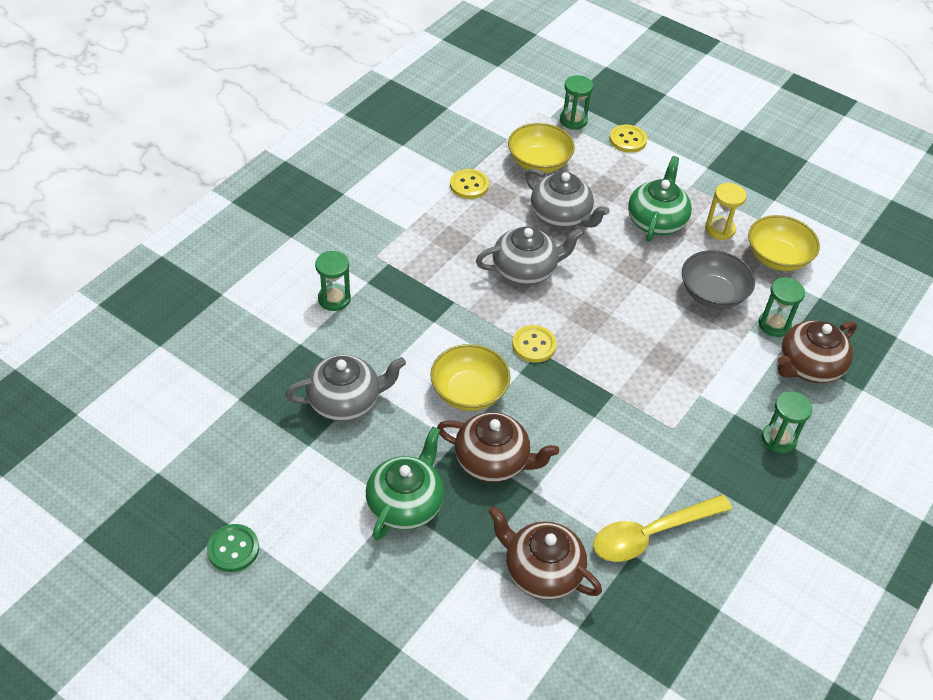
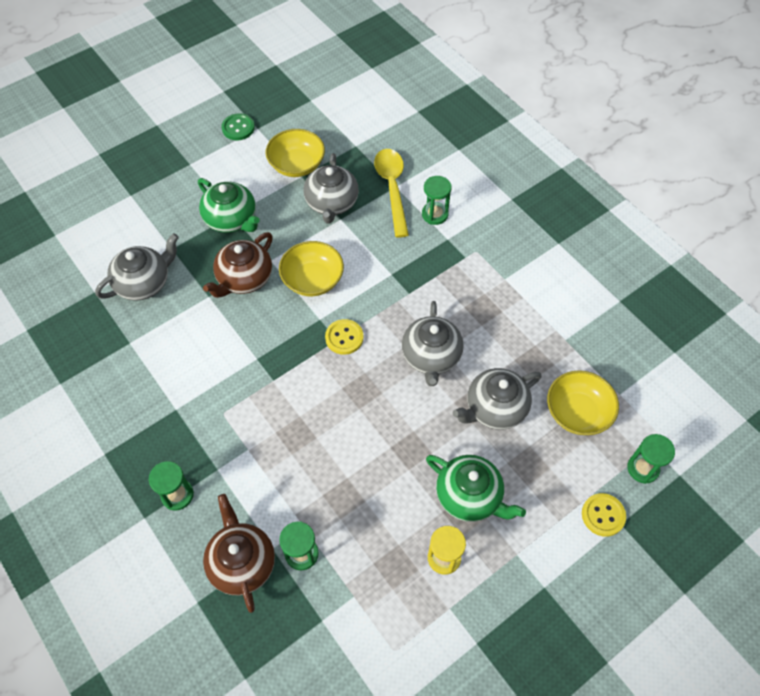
camera: 110 degrees right, 10 degrees up
(469, 185) = (553, 341): yellow button -> none
(541, 571) = (144, 283): brown teapot -> grey teapot
(650, 534) = (138, 360): yellow spoon -> yellow spoon (392, 188)
(712, 294) = (358, 511): grey bowl -> none
(777, 257) = (388, 602): yellow bowl -> yellow bowl (297, 165)

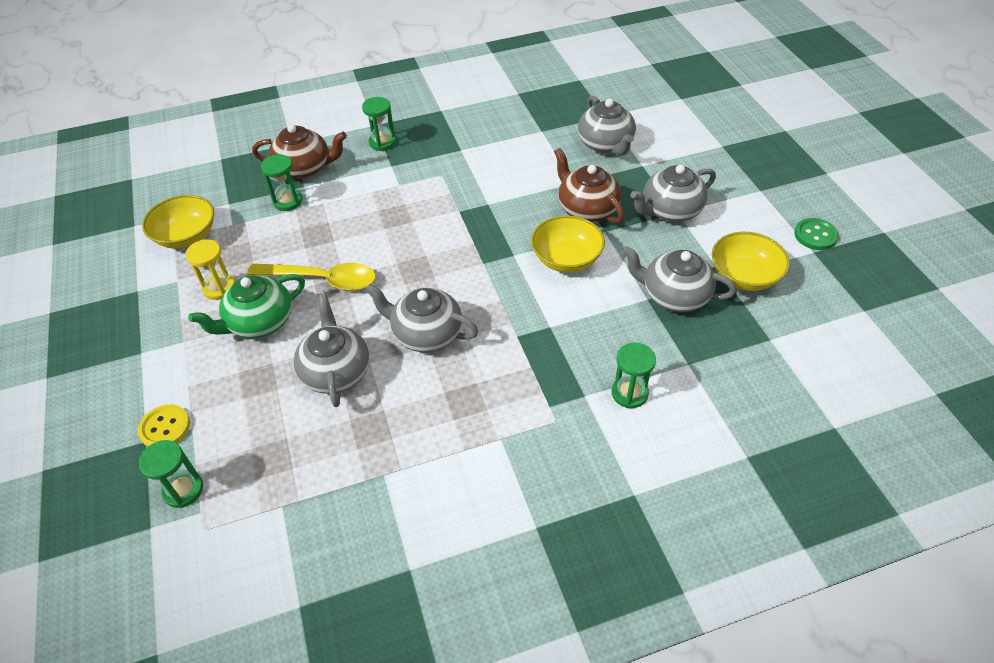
camera: 110 degrees right, 10 degrees down
(231, 219) = (670, 211): green teapot -> grey teapot
(344, 337) = (482, 269): yellow button -> none
(392, 188) = (686, 359): yellow spoon -> yellow spoon (323, 280)
(577, 412) = (286, 450): yellow bowl -> yellow bowl (186, 236)

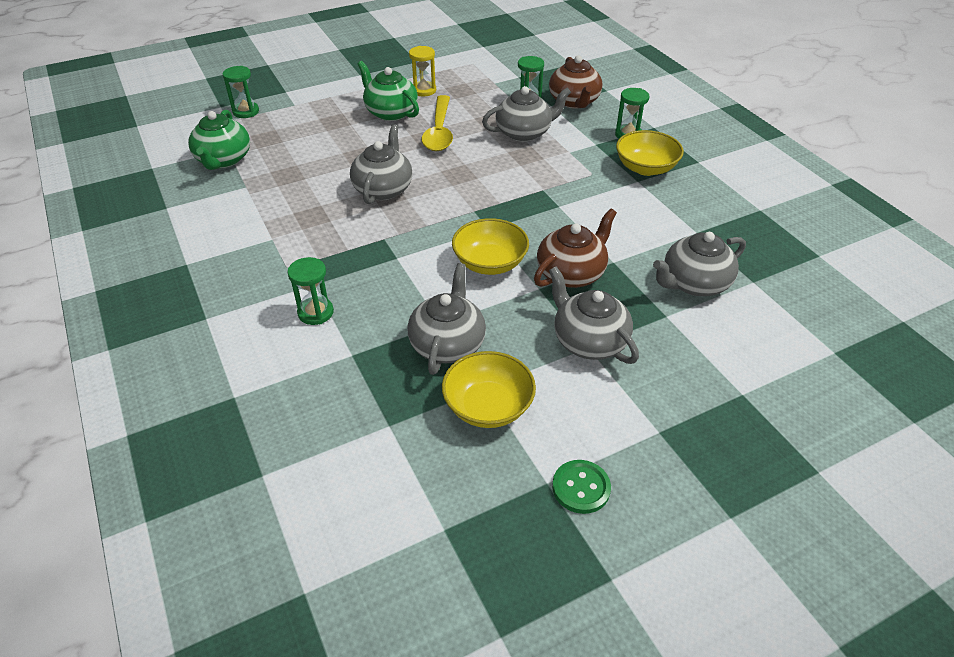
camera: 80 degrees right, 5 degrees down
(165, 428) = (295, 96): yellow button -> none
(186, 236) = (476, 67): yellow bowl -> yellow bowl (645, 168)
(310, 508) = (223, 160): none -> green teapot
(336, 371) = (342, 152): grey teapot -> grey teapot (524, 133)

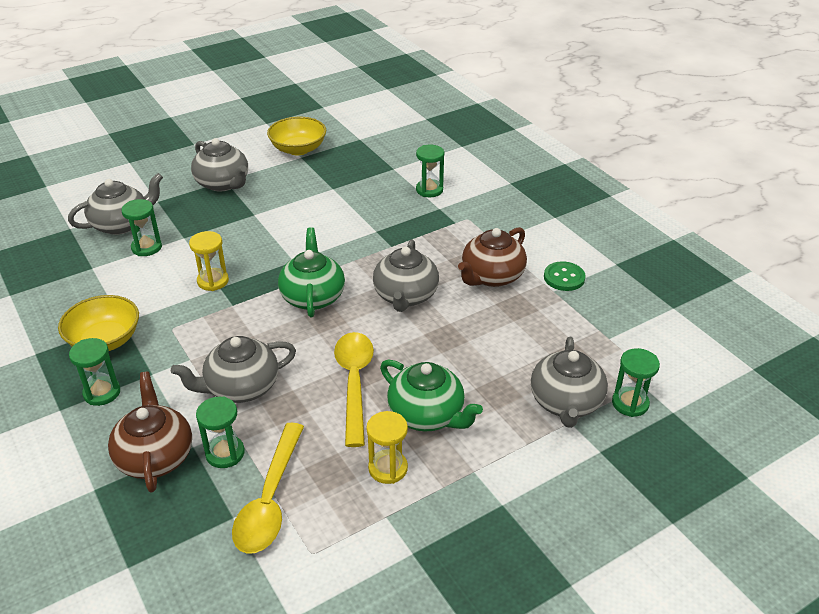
camera: 175 degrees right, 5 degrees down
(223, 160) = (601, 322): green teapot -> green teapot (313, 296)
(448, 344) = (326, 177): grey teapot -> grey teapot (566, 403)
(490, 263) = (293, 231): yellow bowl -> none
(497, 81) = (269, 500): none -> yellow spoon
(567, 212) = (213, 281): none -> yellow hourglass
(571, 273) = (224, 226): brown teapot -> brown teapot (491, 276)
(581, 488) = (248, 122): green button -> green button (564, 278)
(650, 251) = (146, 247): none -> green hourglass

